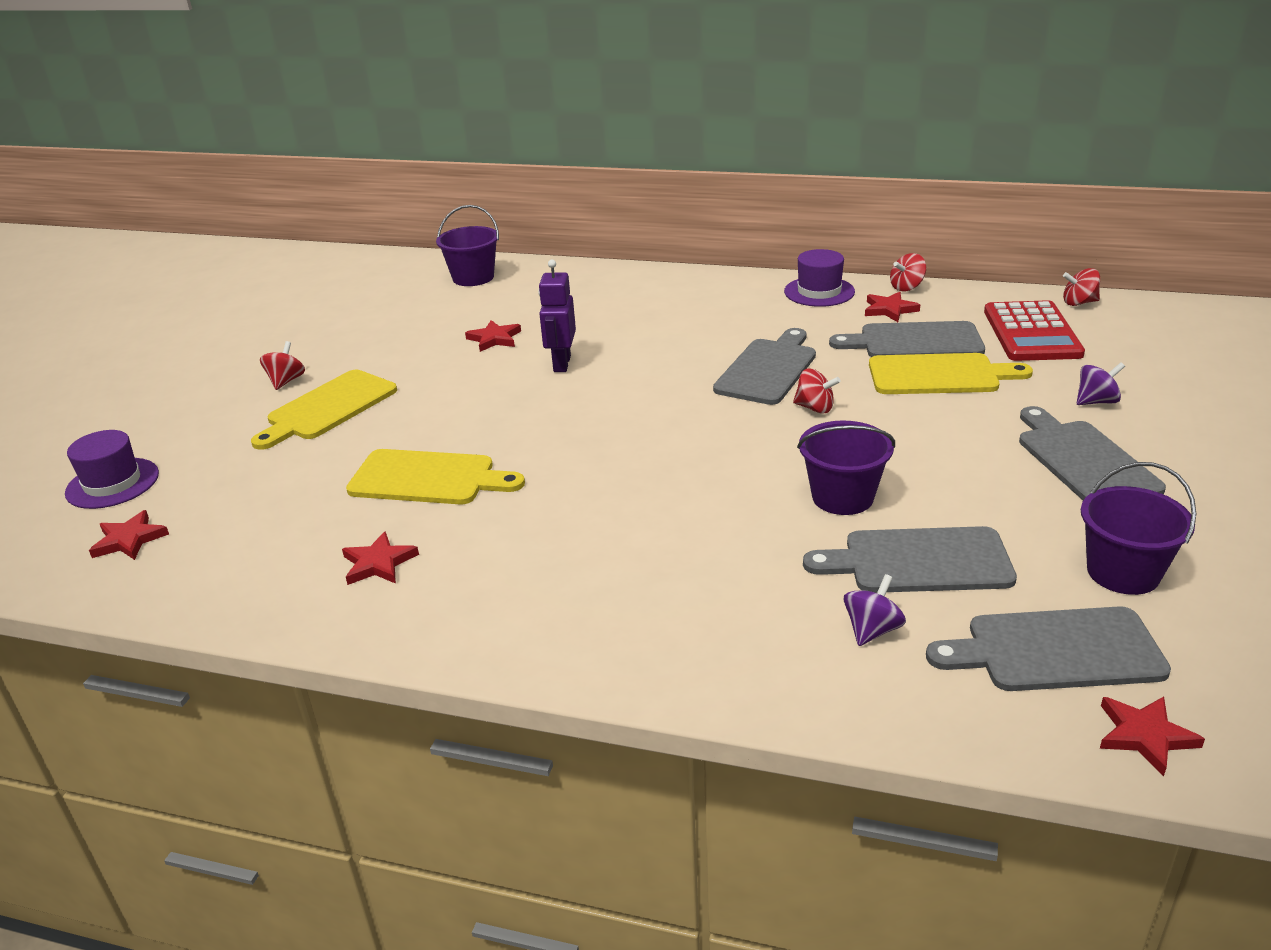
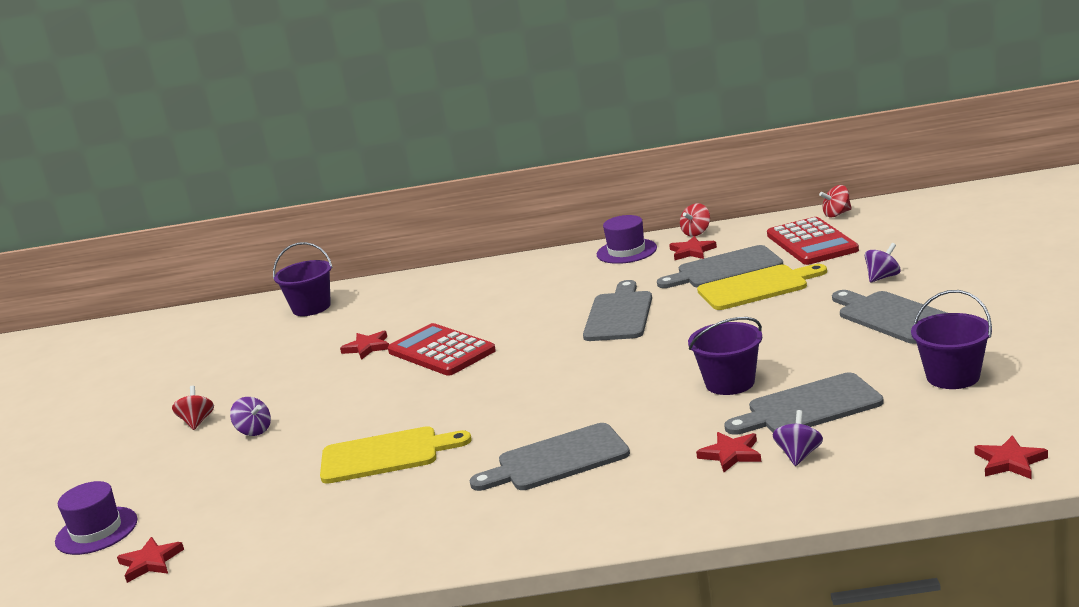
camera: 15 degrees left, 10 degrees down
(328, 408) = (254, 431): yellow cutting board -> purple spinning top
(378, 563) = (388, 518): red star -> red star (731, 454)
(561, 364) = (441, 351): purple robot -> red calculator
(815, 408) = (673, 331): red spinning top -> none
(1055, 650) = (930, 432): grey cutting board -> grey cutting board (557, 460)

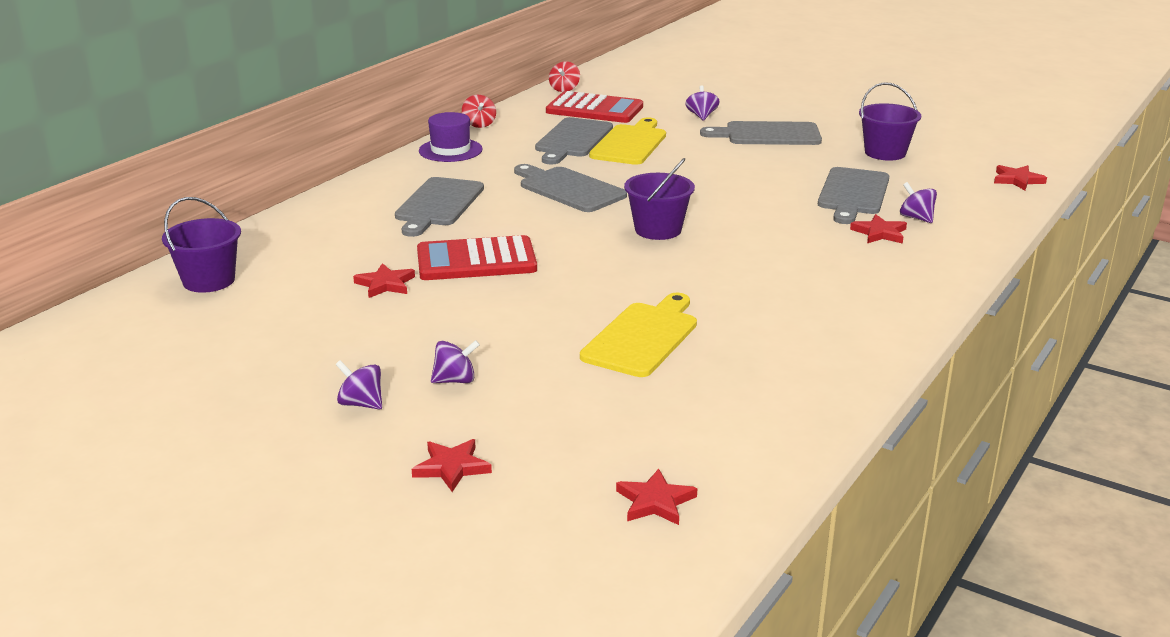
camera: 60 degrees left, 5 degrees up
(96, 531) = (521, 520): purple hat -> none
(197, 422) = (361, 404): red spinning top -> purple spinning top
(557, 460) = (783, 282): grey cutting board -> grey cutting board (438, 205)
(692, 251) = (511, 136): red star -> red star (451, 467)
(730, 383) = (769, 199): purple bucket -> purple bucket (658, 230)

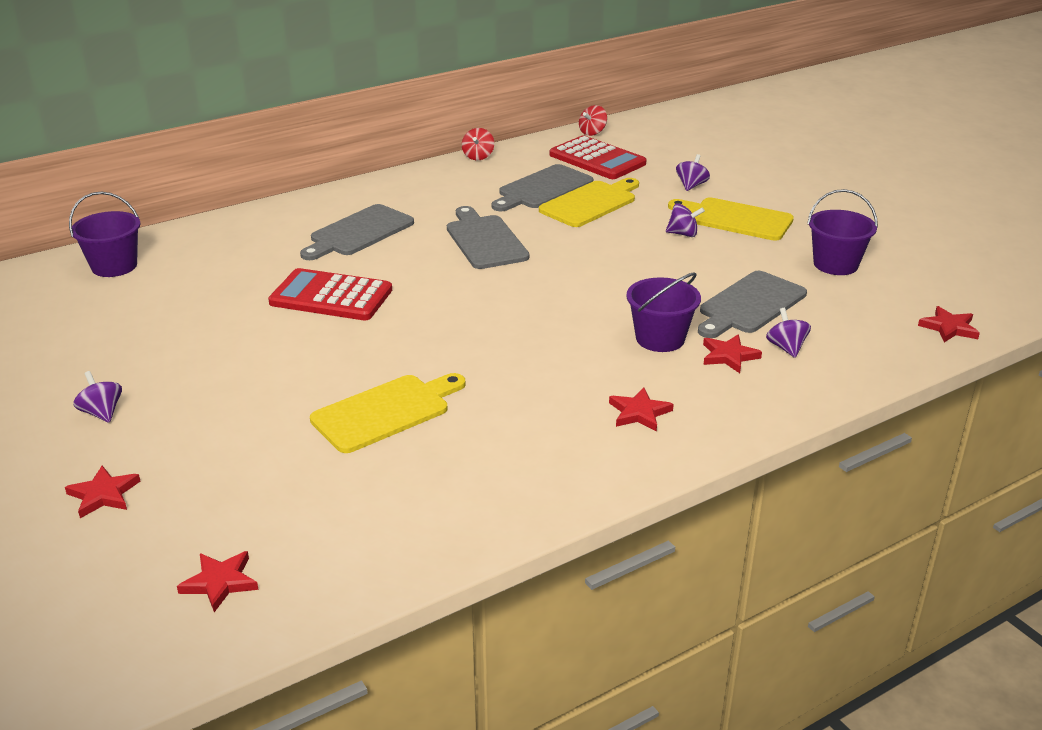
camera: 25 degrees right, 5 degrees up
(385, 284) = (236, 302): red star -> red star (639, 413)
(450, 150) = (426, 179): purple hat -> none
(455, 380) = (192, 411): purple spinning top -> purple spinning top (683, 234)
(658, 230) = (518, 302): purple bucket -> purple bucket (660, 339)
(768, 134) = (735, 219): grey cutting board -> yellow cutting board

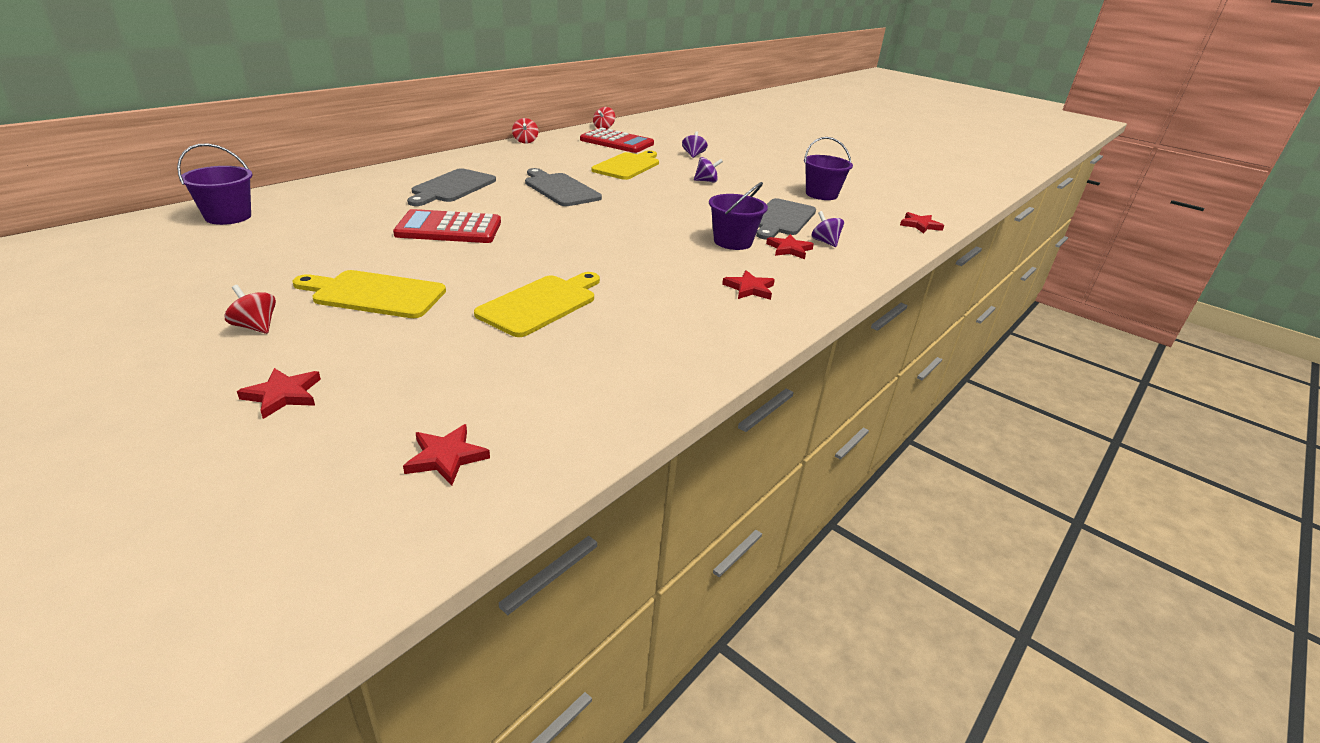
camera: 20 degrees left, 0 degrees up
(102, 413) = (256, 327): purple spinning top -> red spinning top
(542, 189) = (586, 158): grey cutting board -> none
(735, 219) = (736, 172): yellow cutting board -> yellow cutting board (374, 294)

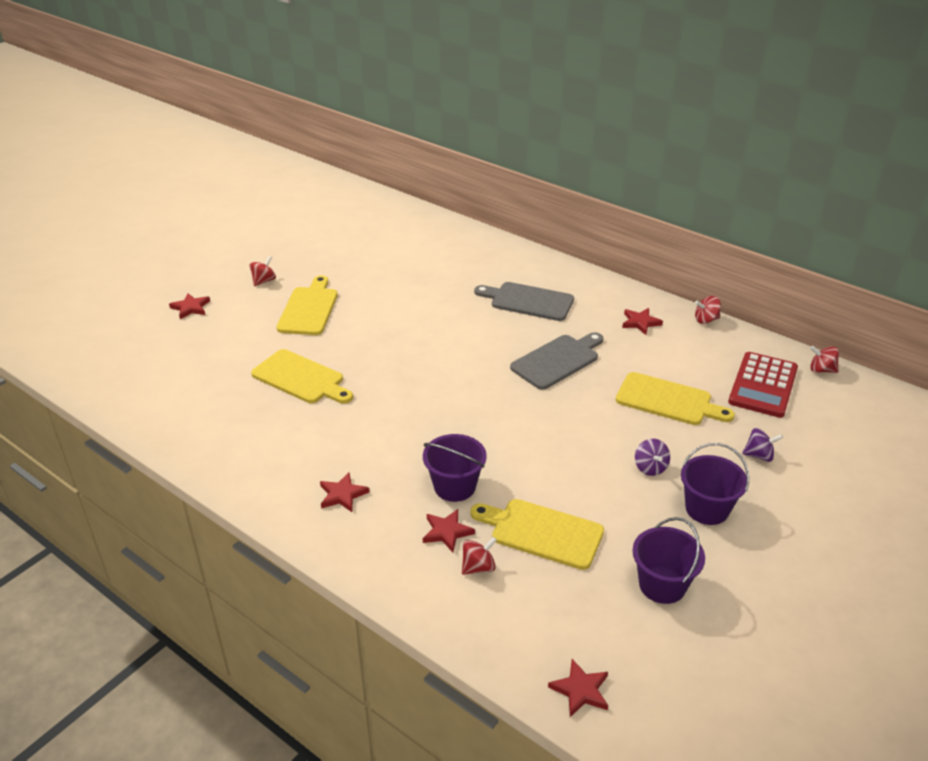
camera: 90 degrees right, 5 degrees up
(228, 216) = (421, 229): purple bucket -> purple bucket (707, 509)
(446, 457) = (125, 368): red star -> red star (640, 322)
(449, 228) = (431, 316): red calculator -> none
(781, 219) = (542, 532): grey cutting board -> yellow cutting board
(825, 242) = (478, 567): purple spinning top -> red spinning top

